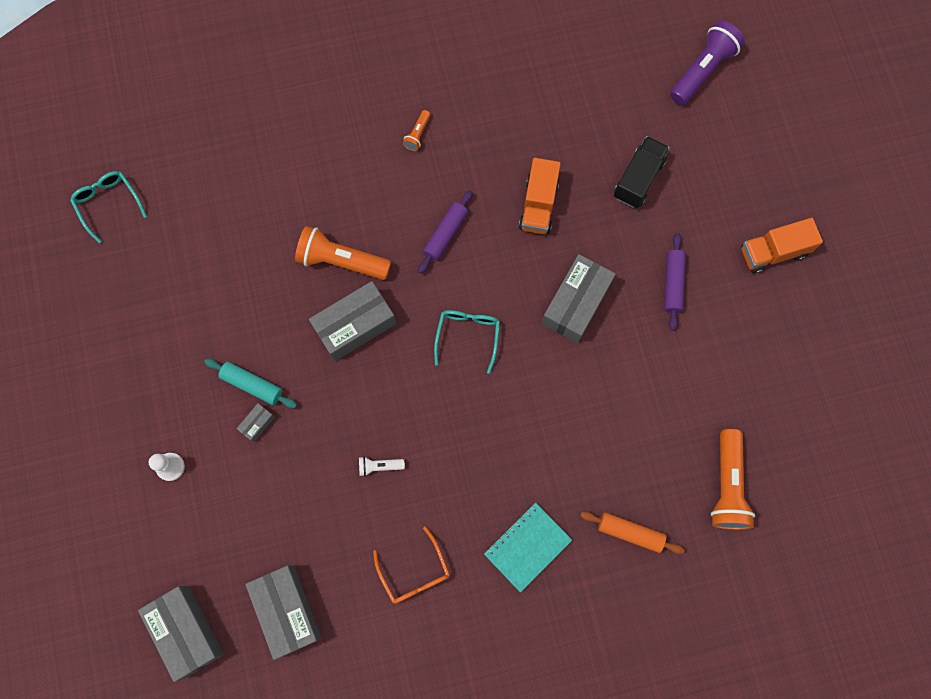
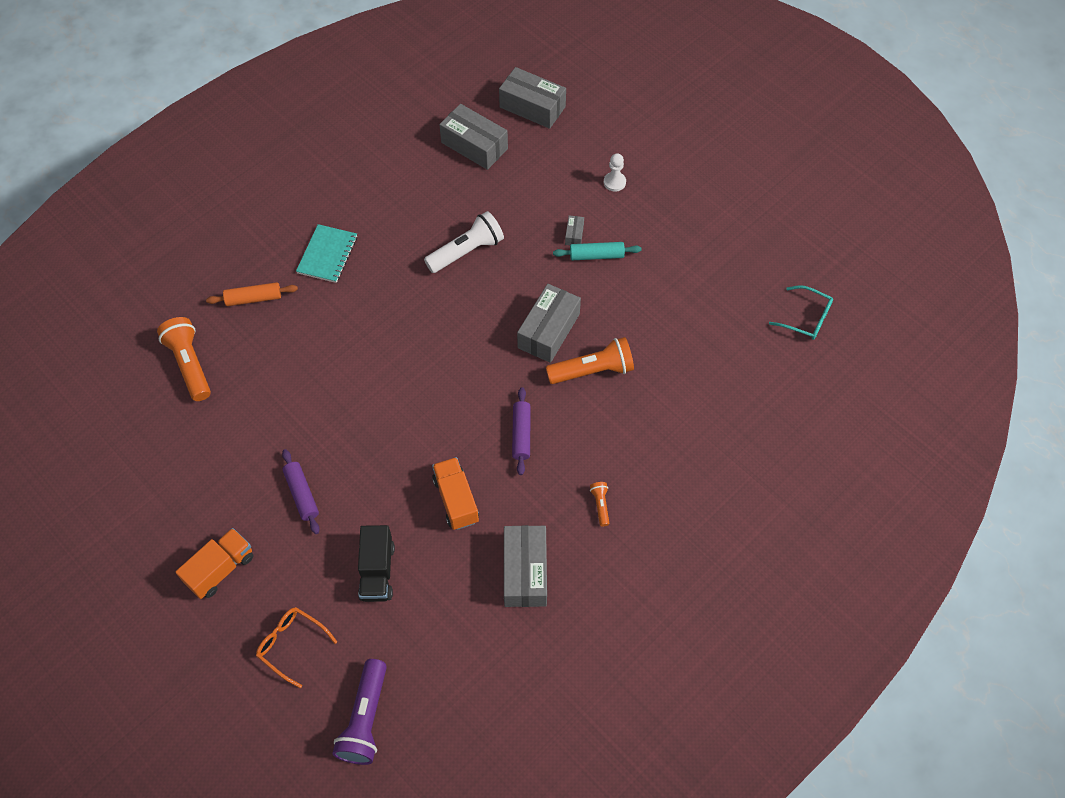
camera: 150 degrees right, 15 degrees down
(379, 466) = (467, 251): white flashlight -> white flashlight, size x2.11
(414, 572) = (401, 204): orange glasses -> orange glasses (292, 645)
(467, 336) = (454, 367): turquoise glasses -> none
(576, 303) = (379, 436): grey box -> grey box (525, 572)

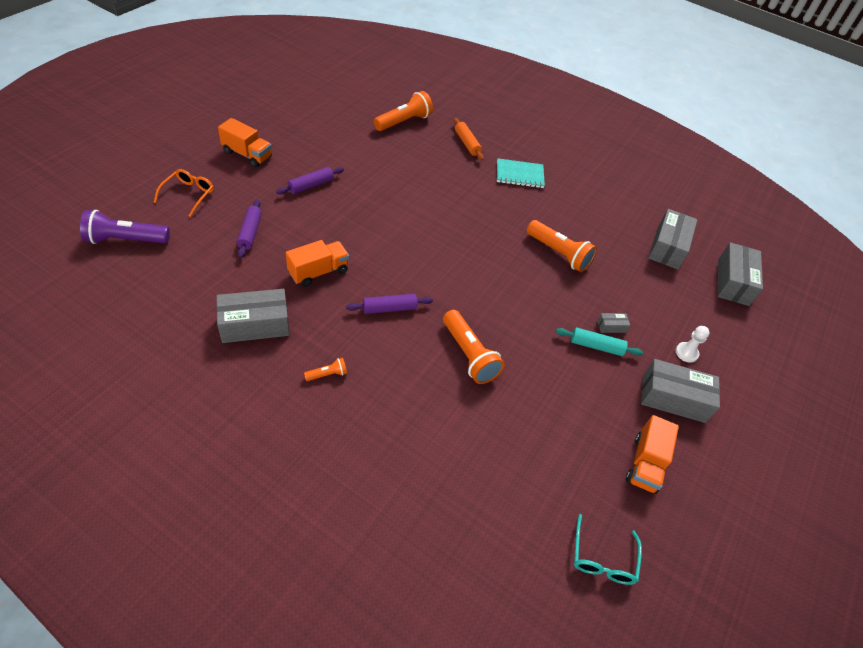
camera: 70 degrees right, 10 degrees down
(377, 571) = (250, 232): black truck -> purple rolling pin
(467, 251) = (559, 253): white flashlight -> orange flashlight
(549, 331) = (500, 317): grey box -> grey box (673, 398)
(596, 255) = (596, 346): turquoise rolling pin -> turquoise rolling pin turned 60 degrees counterclockwise
(726, 258) = (645, 463): none -> orange truck

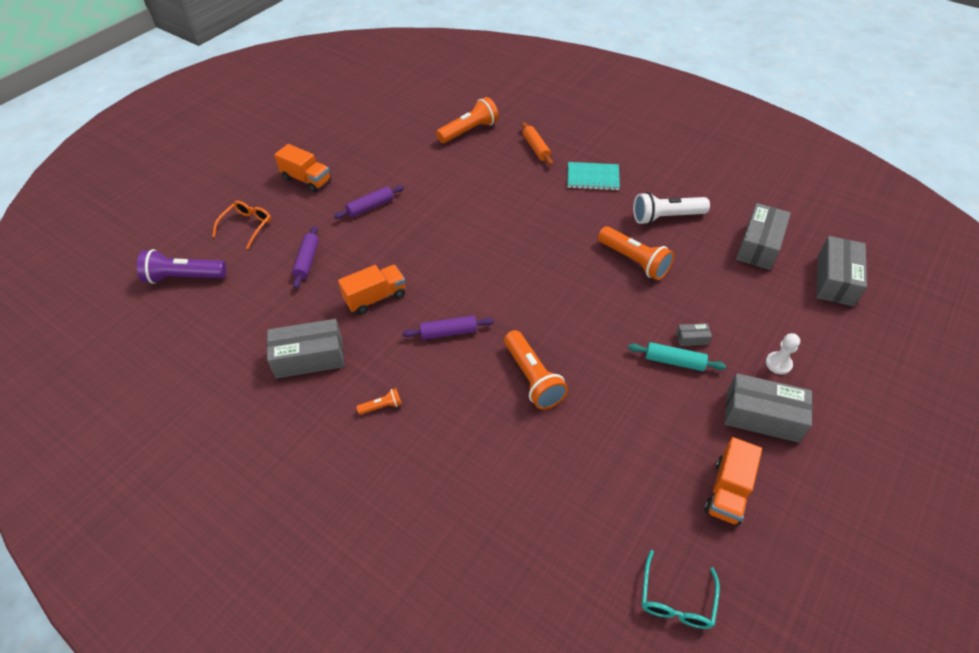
camera: 10 degrees right, 0 degrees up
(586, 216) = (666, 217): none -> white flashlight

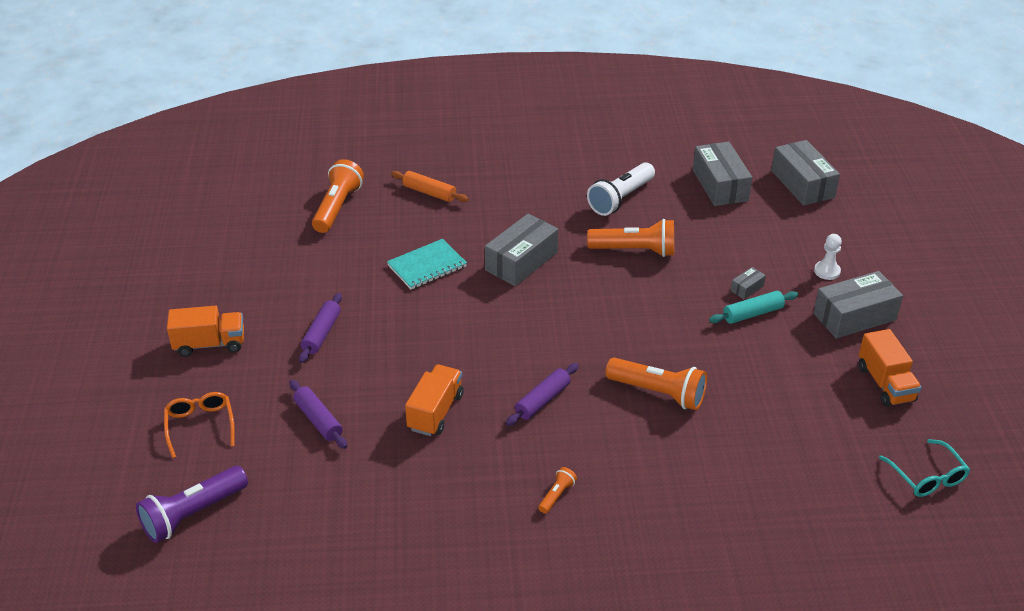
camera: 40 degrees left, 10 degrees down
(309, 357) = (435, 500): grey box -> grey box (521, 261)
(592, 178) = (516, 195): turquoise notebook -> turquoise notebook (427, 266)

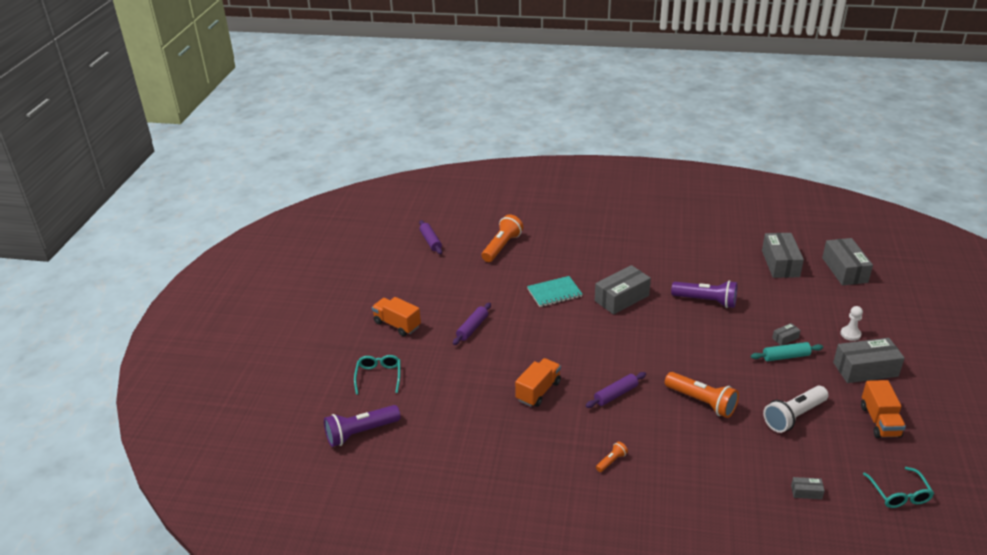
camera: 15 degrees right, 5 degrees down
(200, 426) = (378, 376): orange glasses -> turquoise glasses
(210, 344) = (397, 325): orange truck -> orange truck turned 150 degrees counterclockwise
(318, 420) = (457, 384): purple rolling pin -> purple rolling pin (430, 241)
(429, 192) = (567, 244): orange rolling pin -> none
(620, 199) = (703, 264): white flashlight -> white flashlight (793, 416)
(635, 250) = (706, 301): orange flashlight -> purple flashlight
(815, 494) = (806, 492): none -> grey box

